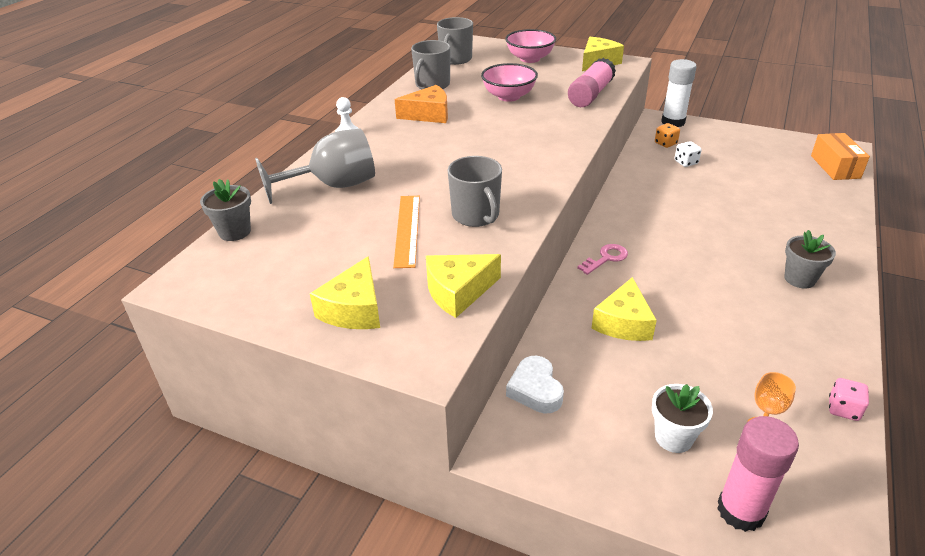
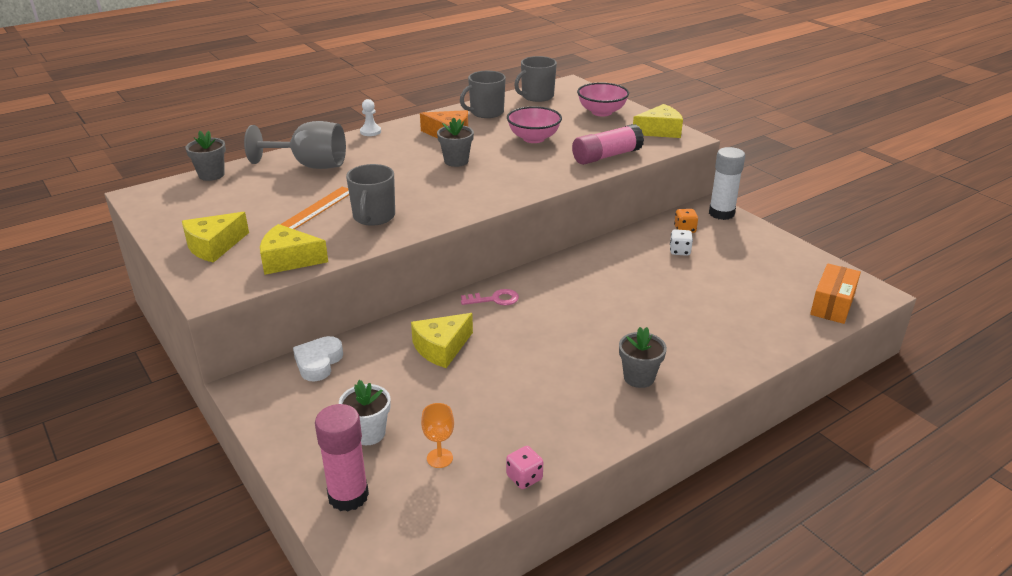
camera: 30 degrees right, 5 degrees down
(472, 137) = (456, 161): none -> grey flower pot

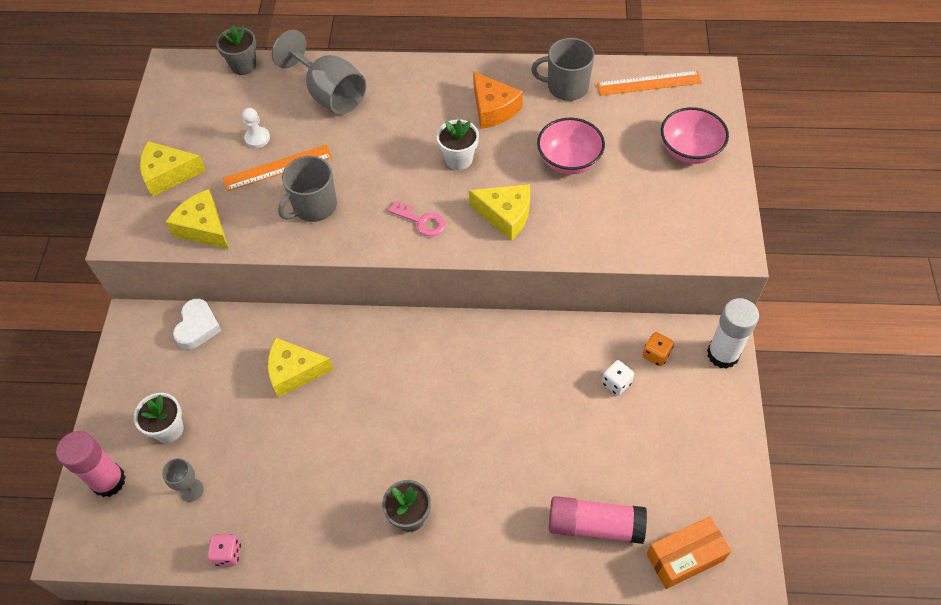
camera: 40 degrees right, 25 degrees up
(318, 362) = (198, 327): white heart -> white heart turned 135 degrees clockwise
(370, 132) = (427, 64): white pawn -> white pawn (257, 138)
(439, 458) = (191, 490): orange goblet -> grey goblet
(456, 161) = (459, 159): grey flower pot -> white flower pot
(494, 299) = (387, 339): pink key -> pink key (421, 221)
(537, 96) = (649, 83): grey mug -> orange ruler
(606, 156) = (611, 234): pink glue stick -> pink glue stick (595, 525)
(660, 131) = (717, 221): yellow cheese -> yellow cheese (505, 215)

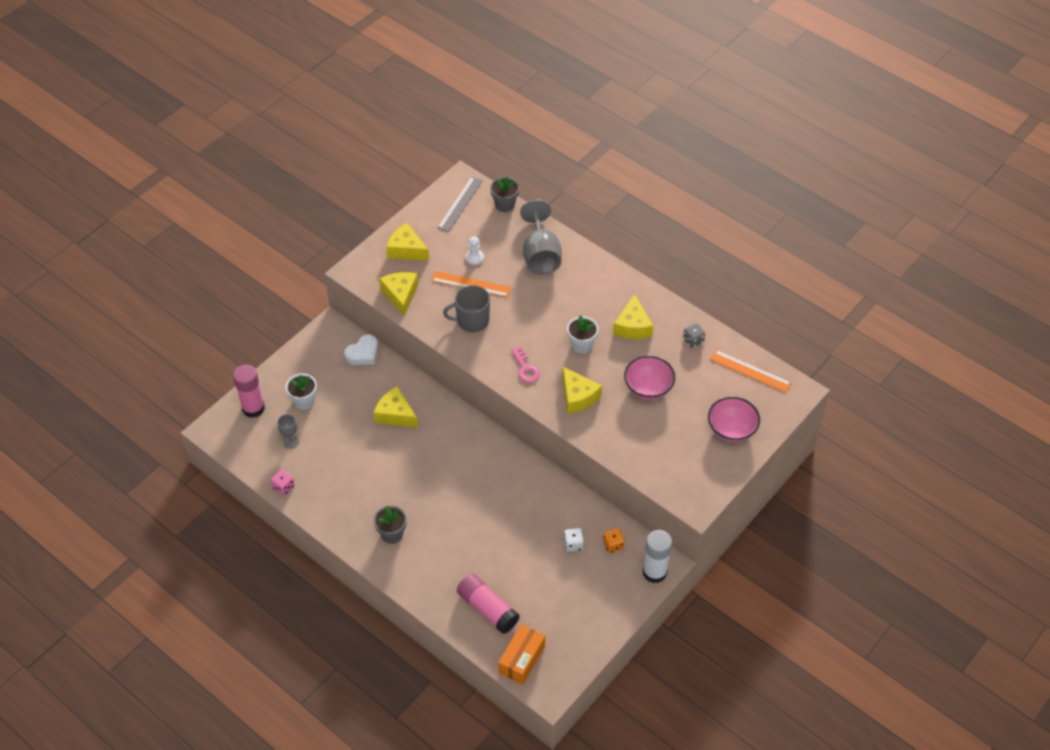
camera: 35 degrees right, 5 degrees down
(191, 92) = (460, 204): none -> grey ruler
(493, 109) = (632, 326): orange cheese -> yellow cheese
(566, 87) = (693, 340): grey mug -> grey dice
(685, 557) = (521, 659): orange box -> orange box turned 75 degrees counterclockwise

